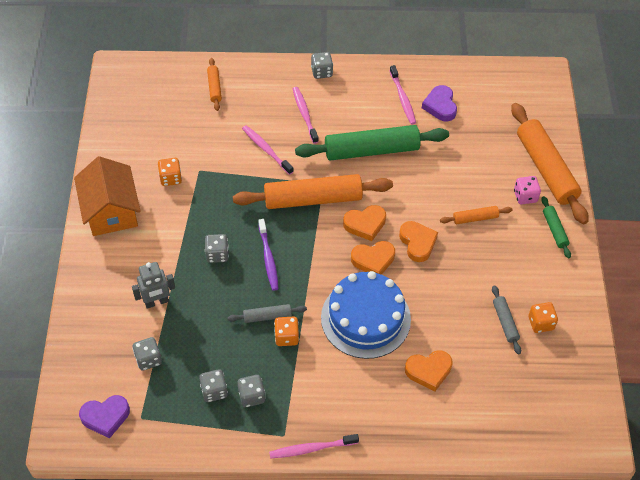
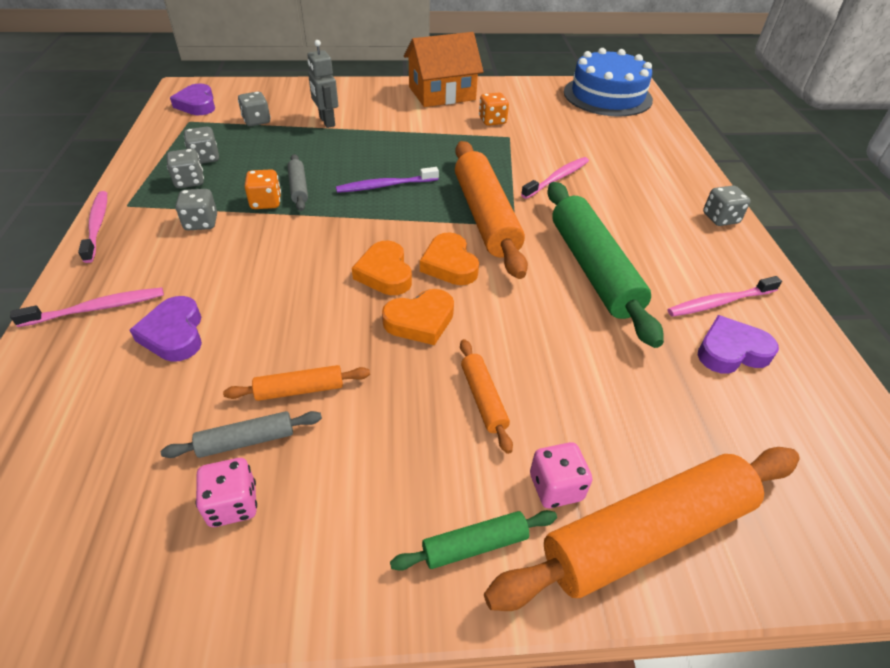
camera: 85 degrees right, 10 degrees down
(214, 87) = (639, 140): orange rolling pin -> orange rolling pin (300, 389)
(217, 254) = (389, 152): grey dice -> grey dice (201, 223)
(304, 114) = (631, 206): pink toothbrush -> pink toothbrush (96, 308)
(365, 318) = (283, 267): blue cake -> blue cake (607, 96)
(429, 371) = (174, 334): orange heart -> purple heart
(540, 323) = (233, 504): orange dice -> pink dice

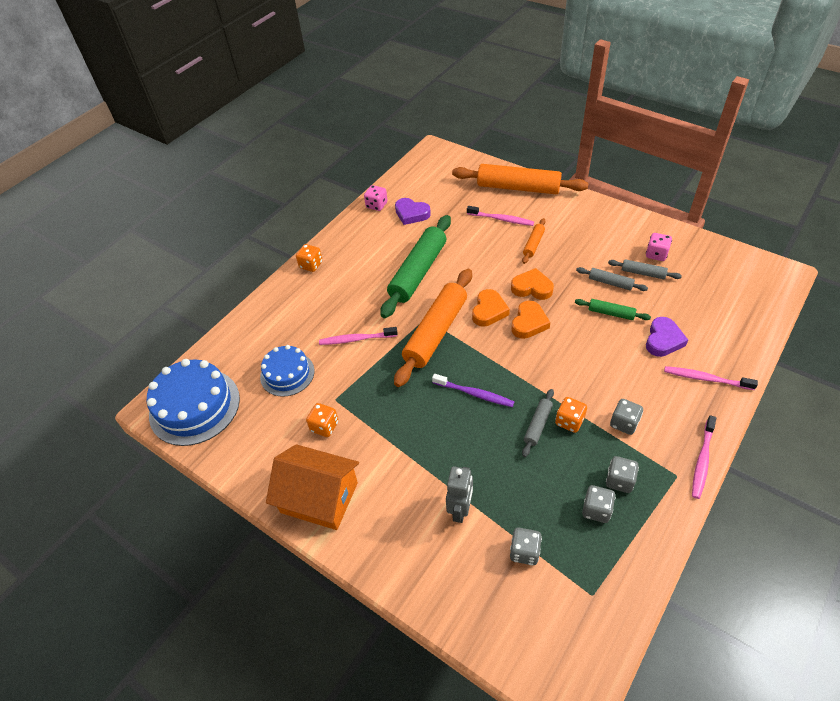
camera: 135 degrees left, 5 degrees up
(197, 104) = (573, 631): purple heart -> none
(300, 389) = (610, 283): orange rolling pin -> grey rolling pin
(475, 545) = (576, 208): green rolling pin -> green rolling pin (611, 313)
(556, 487) = (534, 209): pink dice -> pink dice (376, 205)
(575, 134) = (287, 374): none -> blue cake
(720, 218) = (311, 265): grey dice -> orange dice
(720, 302) = (384, 231): pink toothbrush -> pink toothbrush (501, 219)

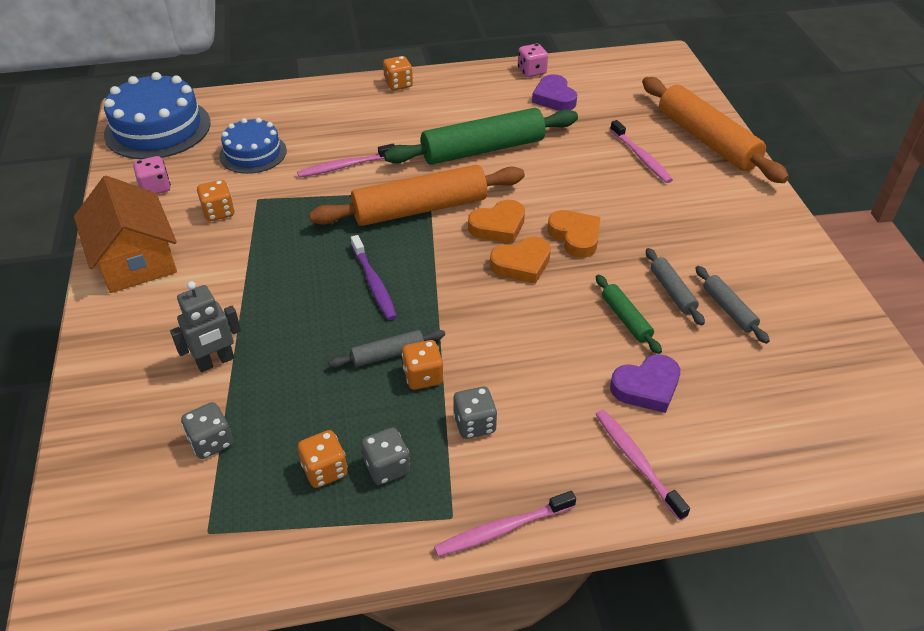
camera: 40 degrees right, 5 degrees down
(357, 339) = (345, 166): pink toothbrush -> pink toothbrush turned 60 degrees counterclockwise
(533, 244) = (640, 200): orange rolling pin -> none
(596, 510) = (325, 470): grey dice -> orange dice
(656, 254) = (777, 303): pink dice -> pink dice (155, 188)

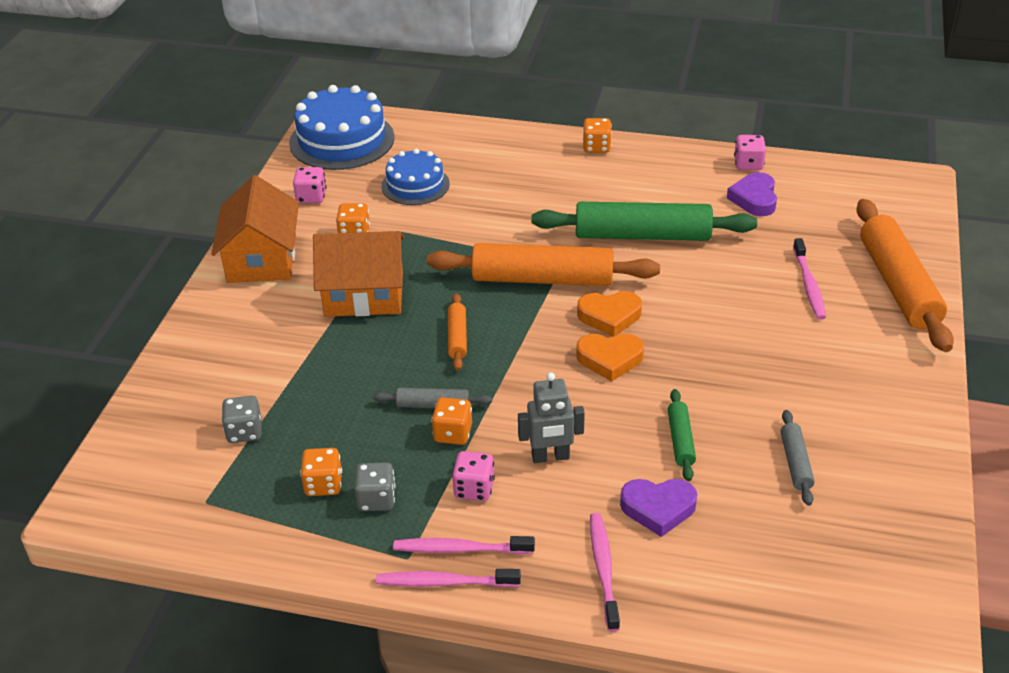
camera: 25 degrees right, 5 degrees down
(216, 362) = (282, 367): grey robot -> grey robot (550, 457)
(260, 267) = (364, 294): none -> orange house
(345, 166) = (495, 219): pink toothbrush -> pink toothbrush (461, 549)
(374, 283) = (457, 337): purple toothbrush -> orange rolling pin
(474, 424) = (474, 489): grey dice -> pink dice
(575, 237) = (682, 347): orange heart -> none
(672, 291) = (747, 428): grey rolling pin -> none

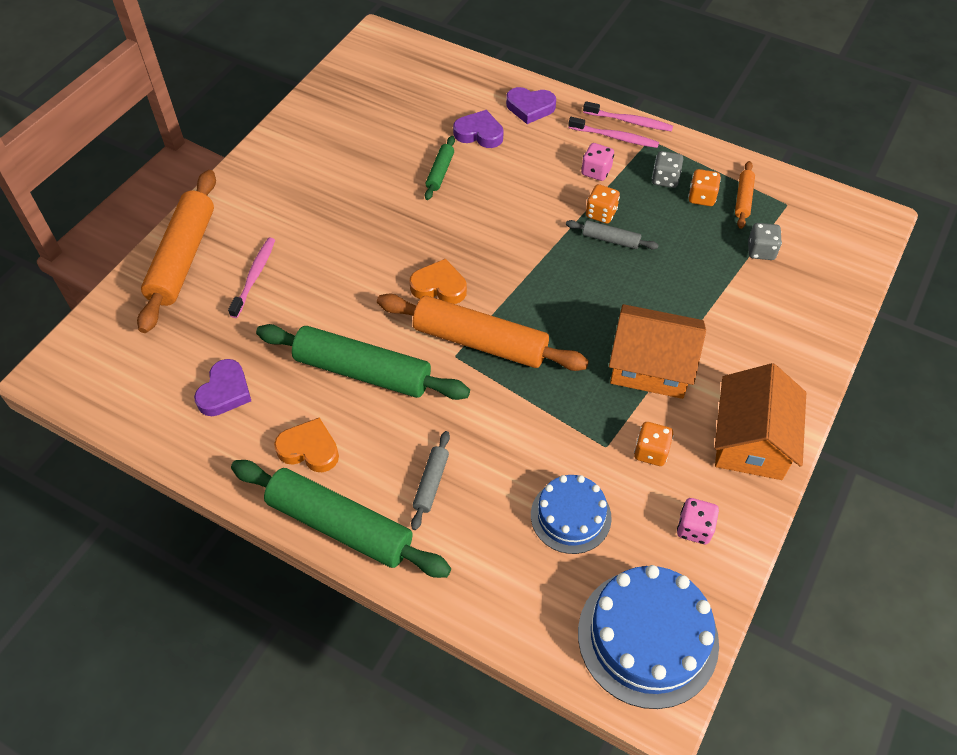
camera: 165 degrees left, 15 degrees up
(457, 337) = (575, 297): orange rolling pin -> orange rolling pin (743, 199)
(550, 457) = (536, 181): grey robot -> none
(596, 147) = (340, 526): orange dice -> green rolling pin
(603, 570) = (530, 108): pink toothbrush -> purple heart
(609, 359) = (458, 246): orange heart -> orange heart (309, 449)
(748, 164) = (194, 446): pink dice -> none
(795, 463) = (373, 141): grey rolling pin -> grey rolling pin (431, 483)

